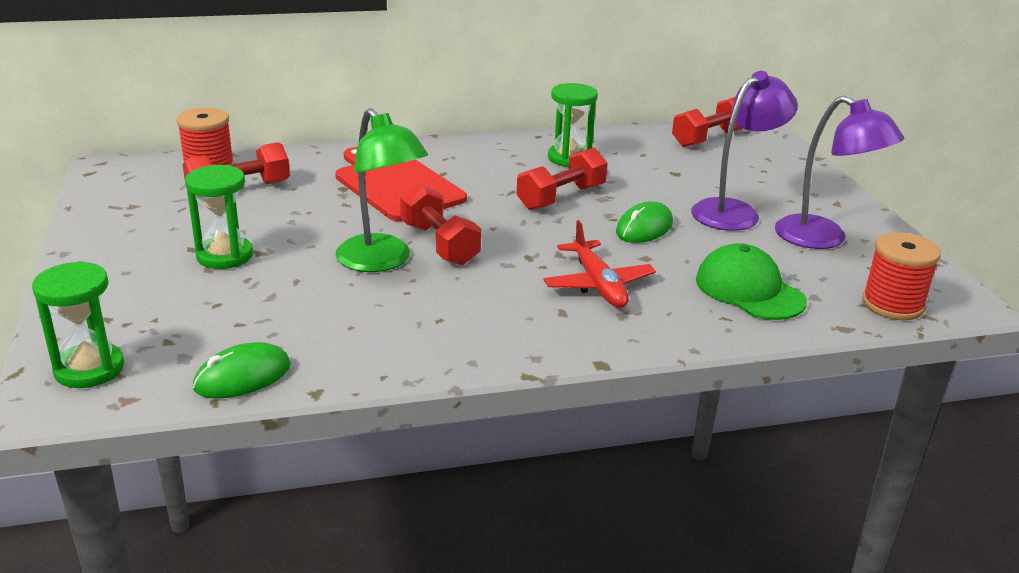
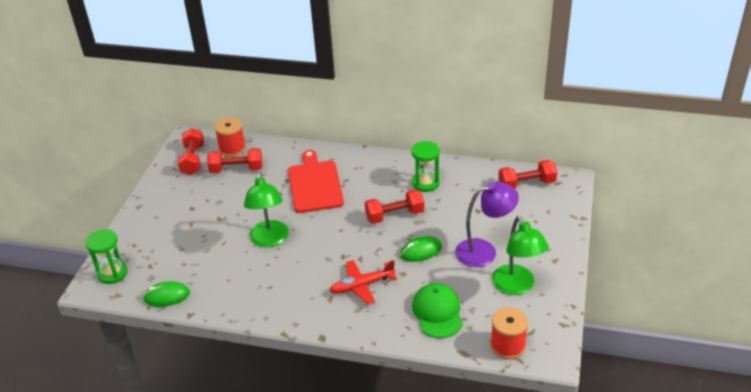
camera: 30 degrees right, 10 degrees up
(224, 256) = (202, 217): green hourglass -> none
(439, 244) = (305, 235): red dumbbell -> red dumbbell (193, 160)
(598, 284) = (362, 285): red plane -> red plane turned 60 degrees clockwise
(823, 239) = (517, 286): purple lamp -> green lamp

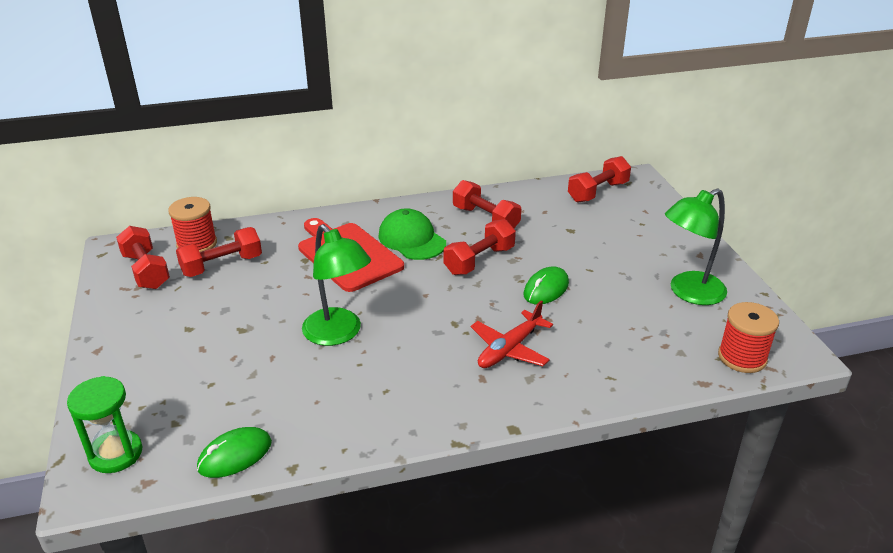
camera: 30 degrees left, 5 degrees down
(425, 183) = (485, 219): green hourglass -> red dumbbell
(437, 312) = (629, 348): green cap -> green cap (412, 239)
(484, 251) = (618, 268): purple lamp -> none
(517, 286) = (688, 293): green lamp -> green lamp turned 105 degrees clockwise

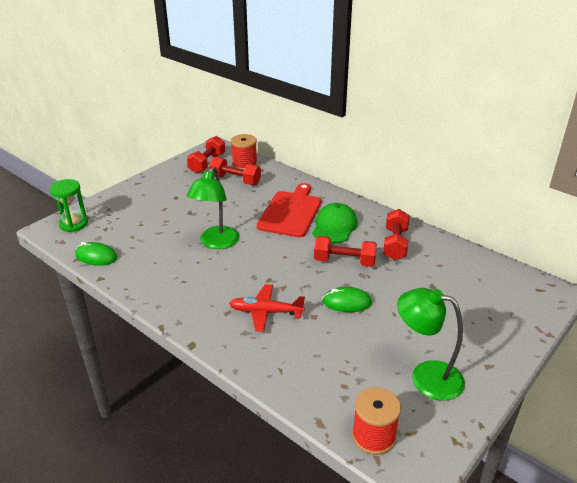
camera: 55 degrees right, 0 degrees up
(598, 192) = (502, 279): red dumbbell -> none

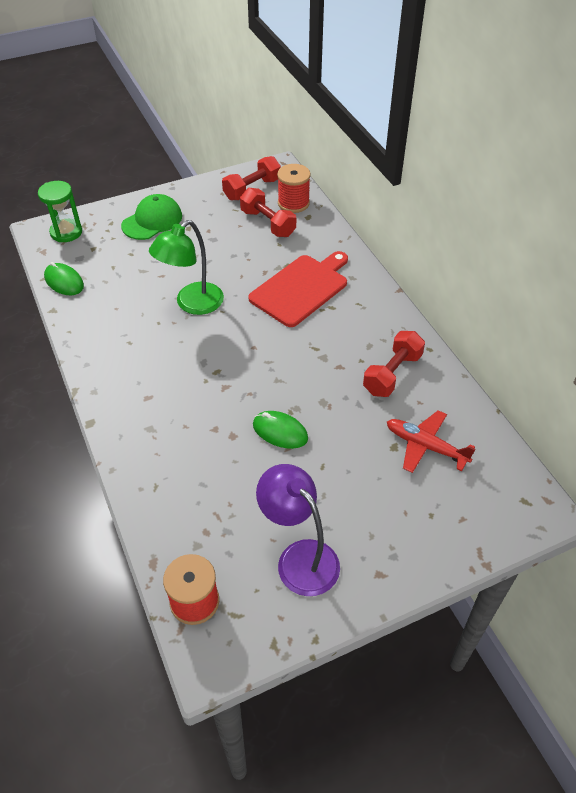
camera: 25 degrees right, 15 degrees up
(266, 312) = (186, 412): red plane -> red plane (426, 446)
(334, 226) = (338, 325): green cap -> green cap (152, 221)
(344, 261) = (315, 377): red dumbbell -> none
(426, 376) = (299, 557): green lamp -> purple lamp

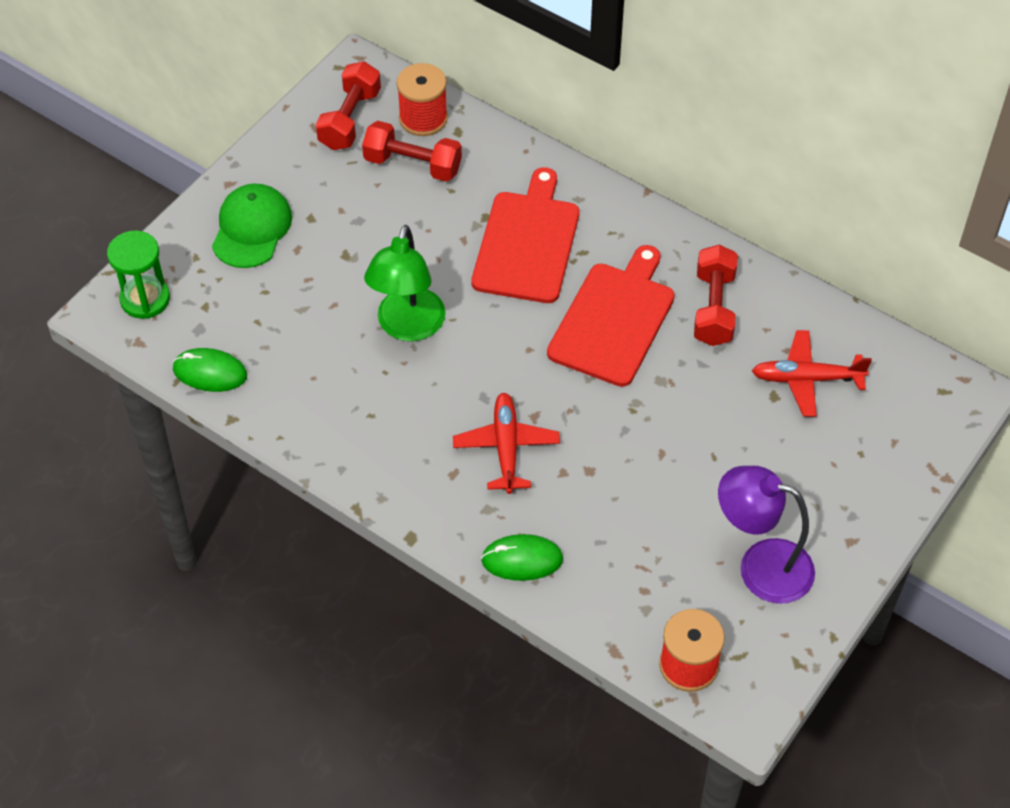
camera: 30 degrees left, 5 degrees up
(192, 397) = (506, 448): none -> red plane
(280, 431) = (639, 439): green mouse -> green mouse (522, 560)
(320, 353) = (613, 320): none -> red cutting board

